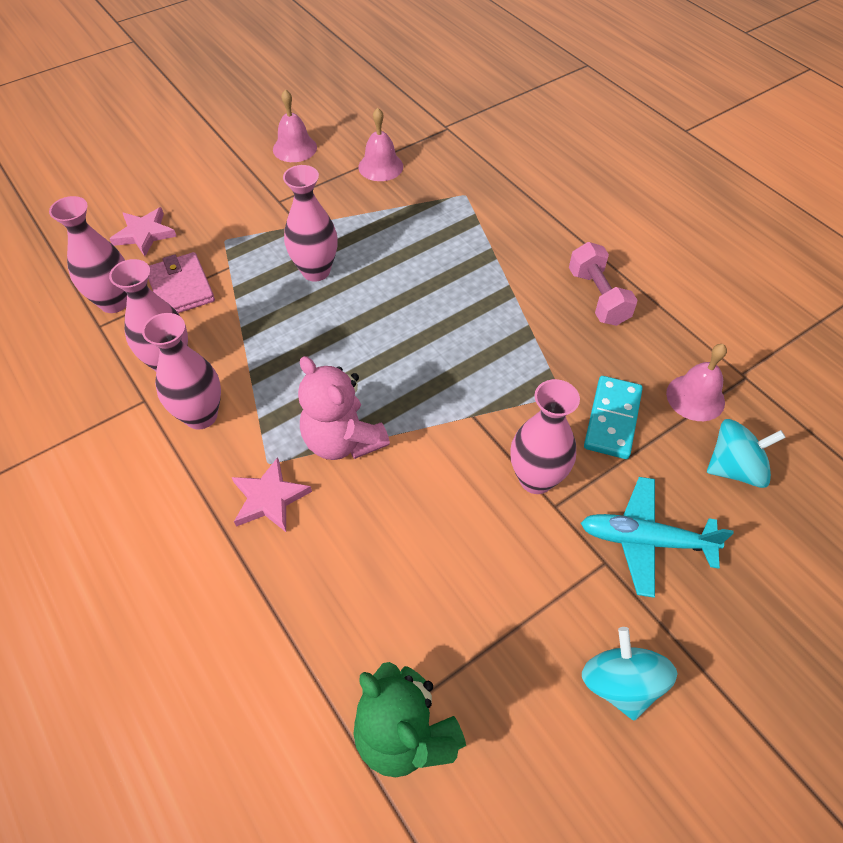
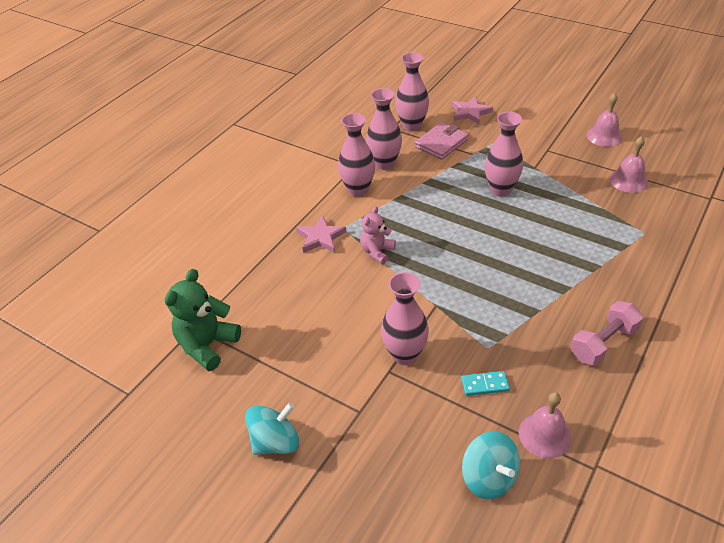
camera: 70 degrees right, 10 degrees down
(343, 440) = (377, 252): pink teddy bear -> pink teddy bear, size x0.63
(612, 419) = (485, 385): turquoise domino -> turquoise domino, size x0.61
(645, 540) = (389, 431): turquoise plane -> none

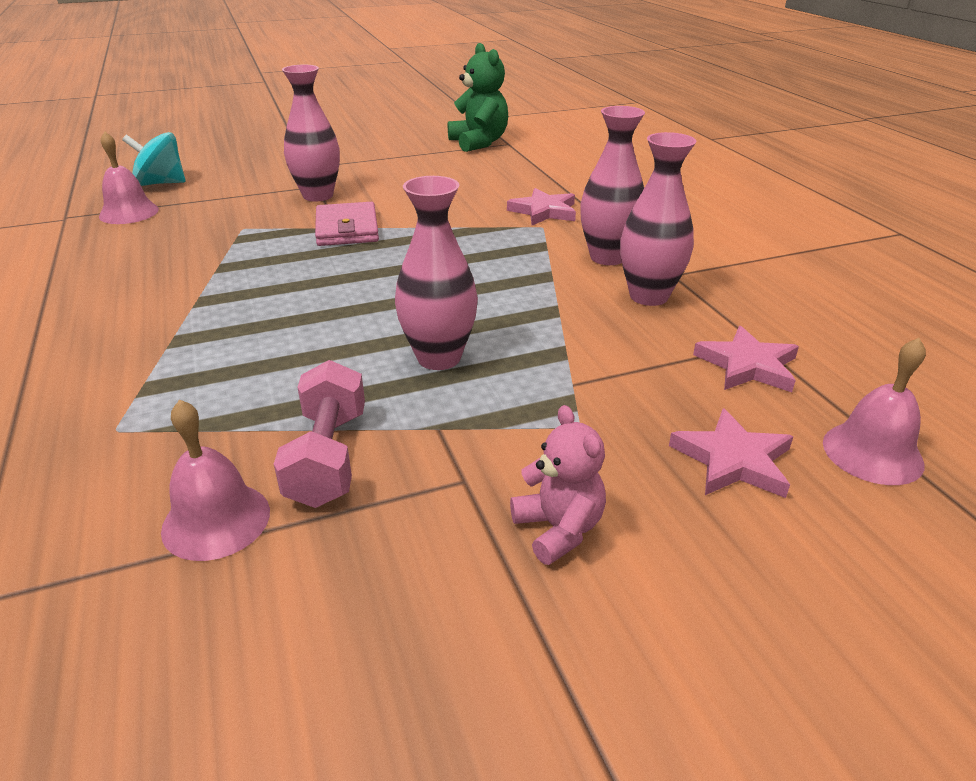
camera: 125 degrees right, 10 degrees down
(275, 442) = (345, 141): turquoise spinning top -> none
(377, 252) = (468, 229): pink teddy bear -> pink teddy bear (558, 529)
(412, 126) = (747, 365): pink vase -> pink star
(441, 143) = (647, 368): pink wallet -> pink wallet (347, 229)
(485, 385) = (217, 211): turquoise domino -> none
(603, 343) = (107, 281): pink dumbbell -> pink dumbbell (328, 457)
(604, 136) = (383, 620): pink bell -> pink bell (872, 453)

